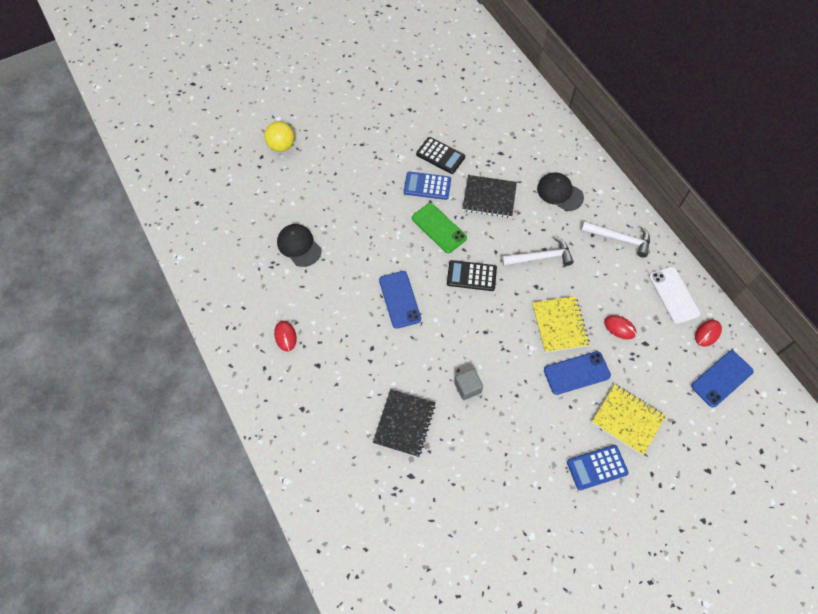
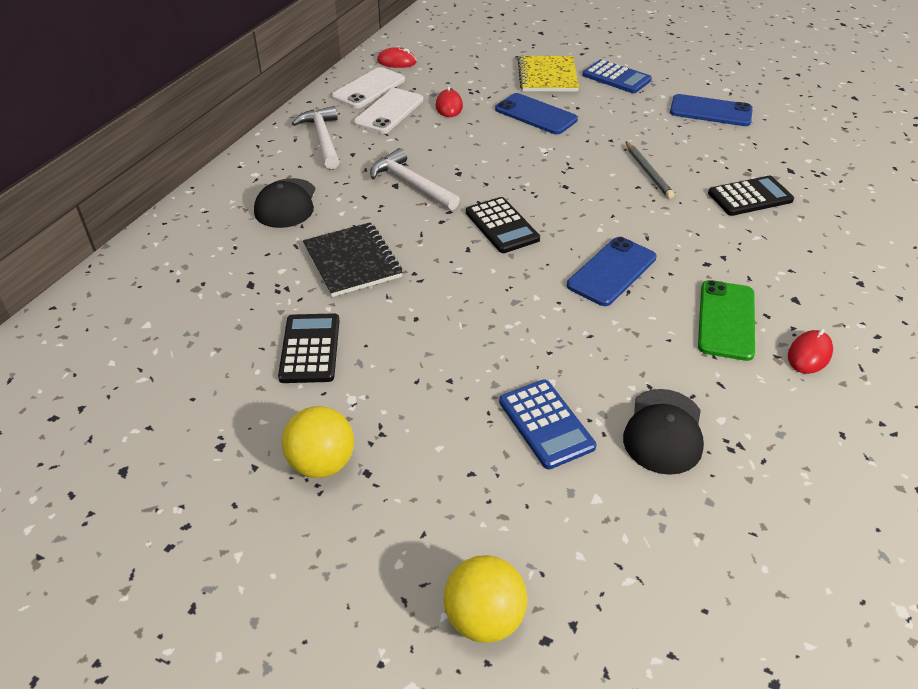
camera: 125 degrees left, 20 degrees down
(377, 133) = (322, 463): none -> yellow ball
(404, 423) = (750, 197): black notebook -> black calculator
(427, 186) = (389, 335): blue calculator -> blue calculator (546, 424)
(439, 228) = (457, 287): green phone -> green phone (726, 320)
(467, 387) = (648, 172): grey cube -> grey pencil
(559, 325) = (491, 141): yellow notebook -> none
(633, 290) = (389, 111): none -> white phone
(721, 378) = (440, 45): blue phone -> blue phone (710, 111)

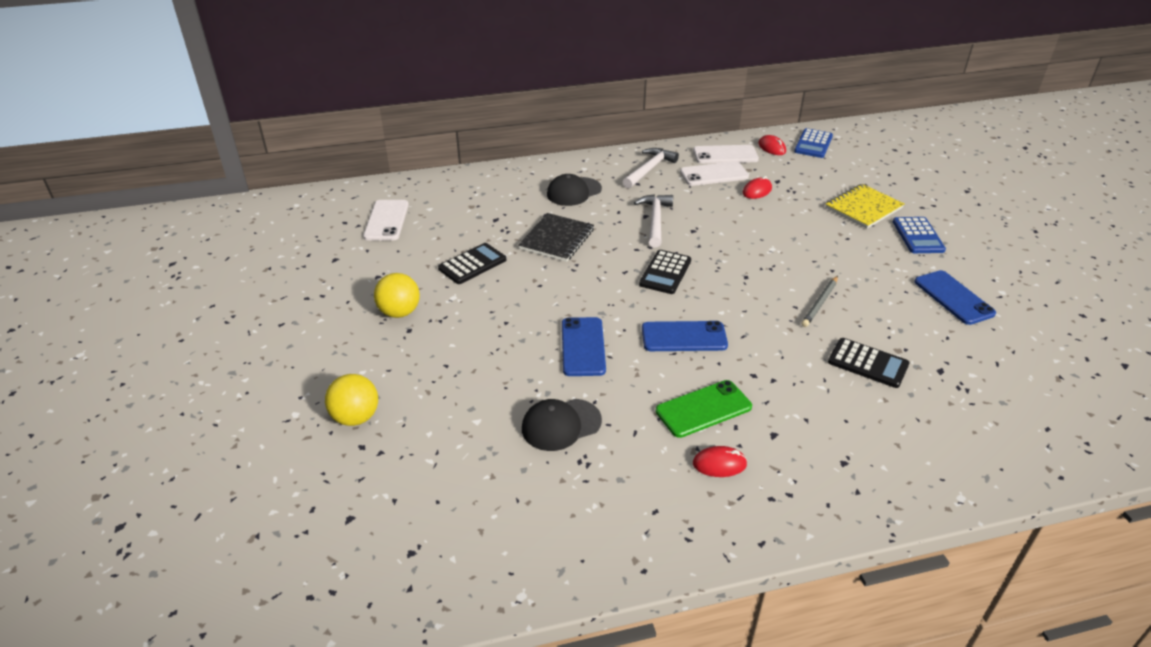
camera: 50 degrees right, 5 degrees down
(113, 375) = (386, 220): none -> white phone
(535, 114) = (807, 226): blue phone -> blue phone (583, 347)
(546, 424) = (512, 374): blue calculator -> blue calculator (813, 144)

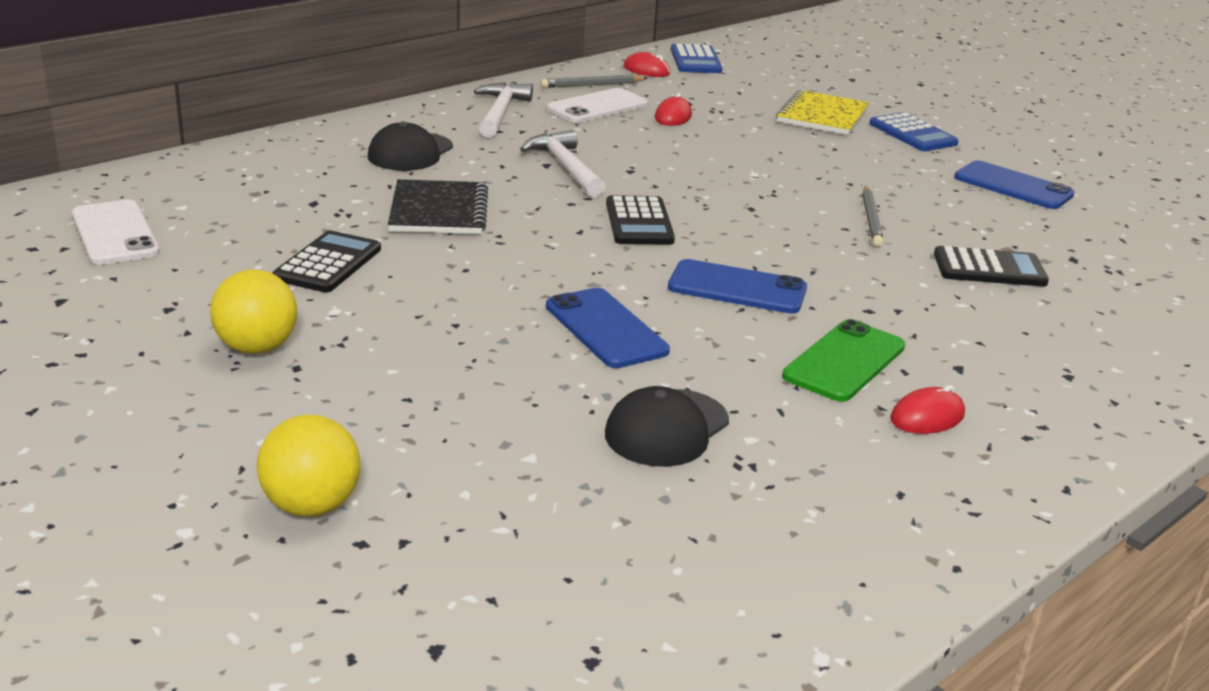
camera: 30 degrees left, 10 degrees down
(684, 337) = (737, 288): blue phone -> blue phone turned 45 degrees clockwise
(725, 155) = (592, 85): white phone -> grey pencil

